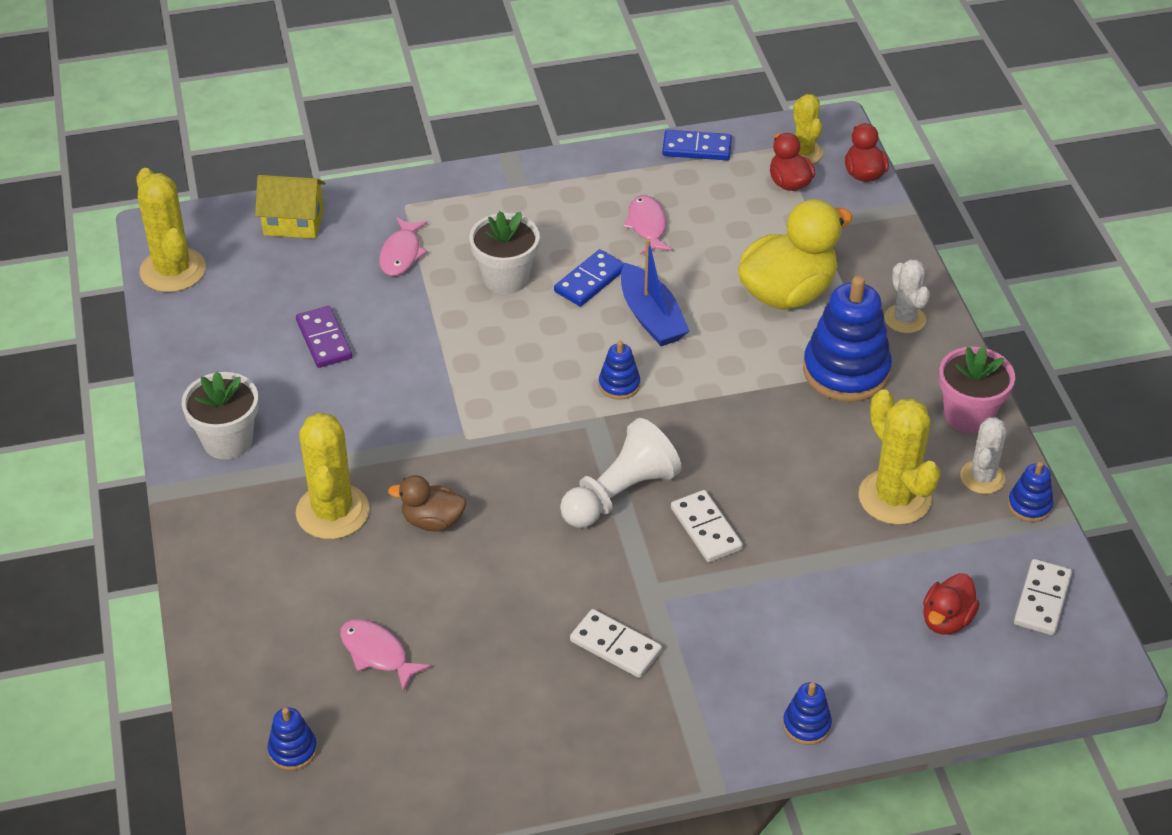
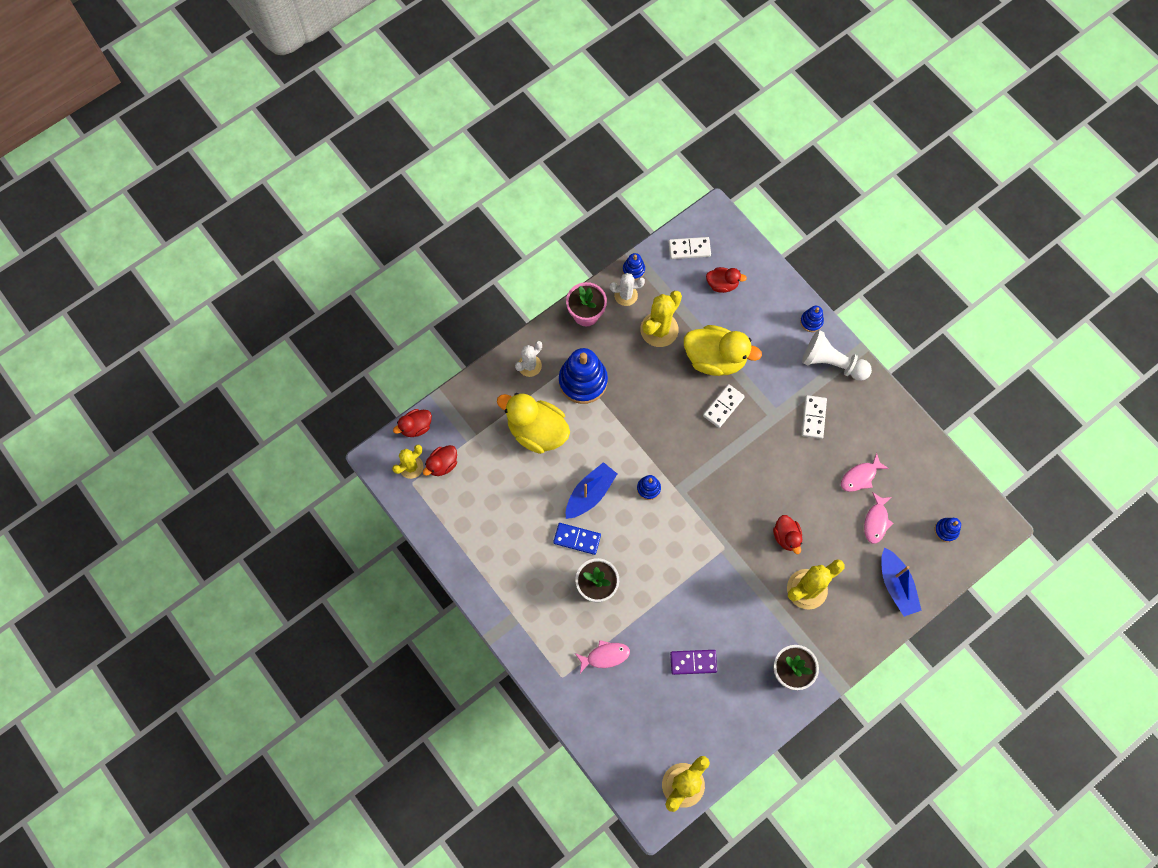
camera: 115 degrees left, 25 degrees up
(254, 632) = (896, 585): none -> blue boat
(293, 222) = (609, 736): yellow house -> none
(324, 339) = (693, 662): purple domino -> purple domino turned 45 degrees clockwise
(432, 521) = (786, 537): brown duck -> red duck
(620, 493) = (722, 455): white pawn -> white pawn (832, 363)
(647, 226) = (516, 528): pink fish -> pink fish (860, 476)
(697, 148) = (433, 529): blue domino -> none
(801, 552) = (715, 359): none -> yellow duck

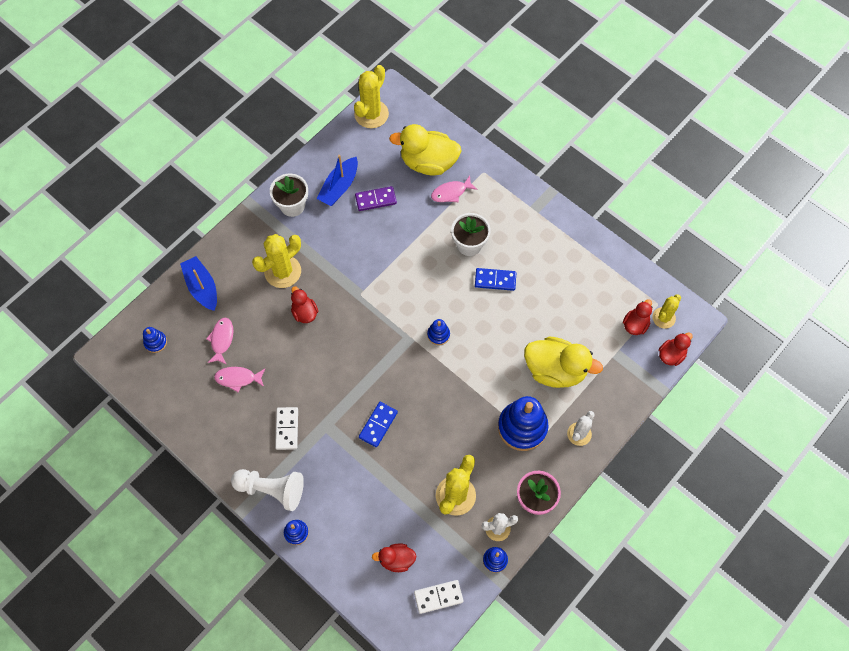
camera: 170 degrees right, 5 degrees down
(590, 494) = (492, 321): blue boat -> blue boat (339, 187)
(715, 359) = (393, 473): yellow duck -> yellow duck (428, 163)
(723, 406) = (378, 425): white domino -> blue domino
(860, 476) = (238, 378): pink fish -> pink fish turned 135 degrees counterclockwise

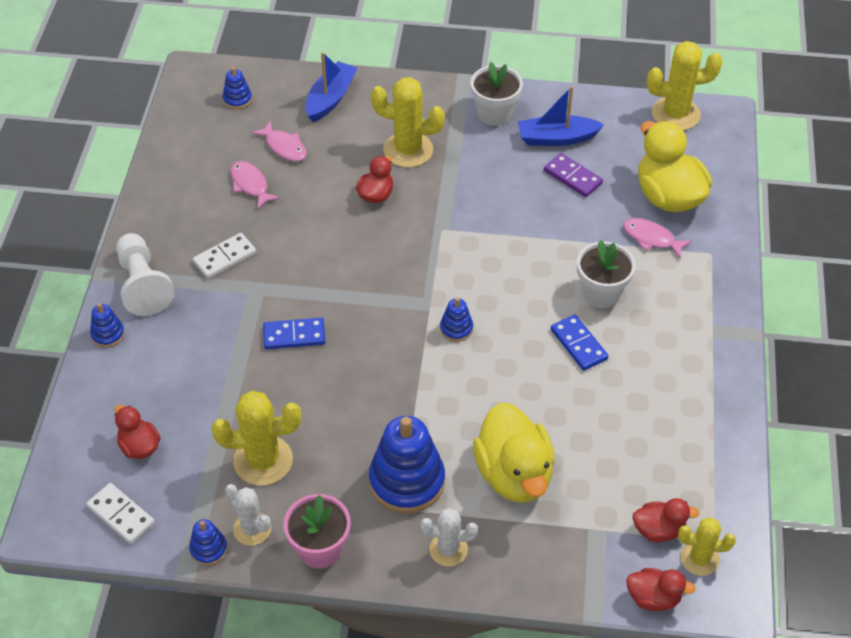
camera: 55 degrees right, 15 degrees down
(222, 340) = (284, 147): pink fish -> pink fish turned 75 degrees clockwise

